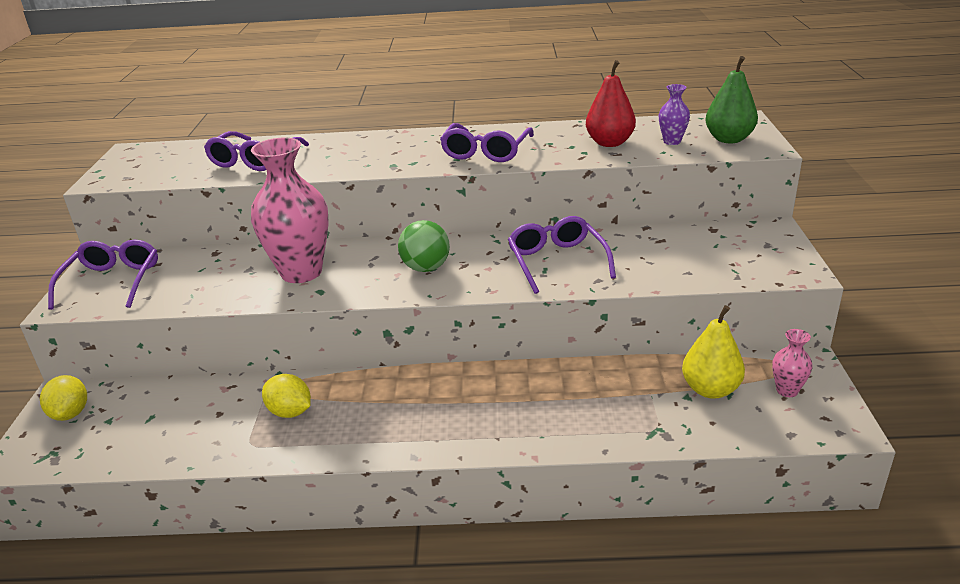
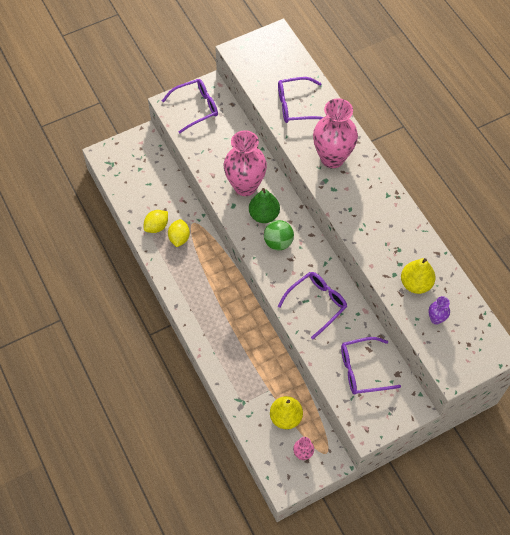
camera: 60 degrees right, 30 degrees up
(70, 413) = (136, 150): yellow lemon -> yellow lemon (156, 226)
(366, 154) = (332, 158): none -> pink vase
(486, 152) = (367, 220): purple glasses -> purple glasses (362, 370)
(609, 143) = (415, 283): red pear -> yellow pear
(728, 139) = (456, 351): green pear -> green pear (264, 215)

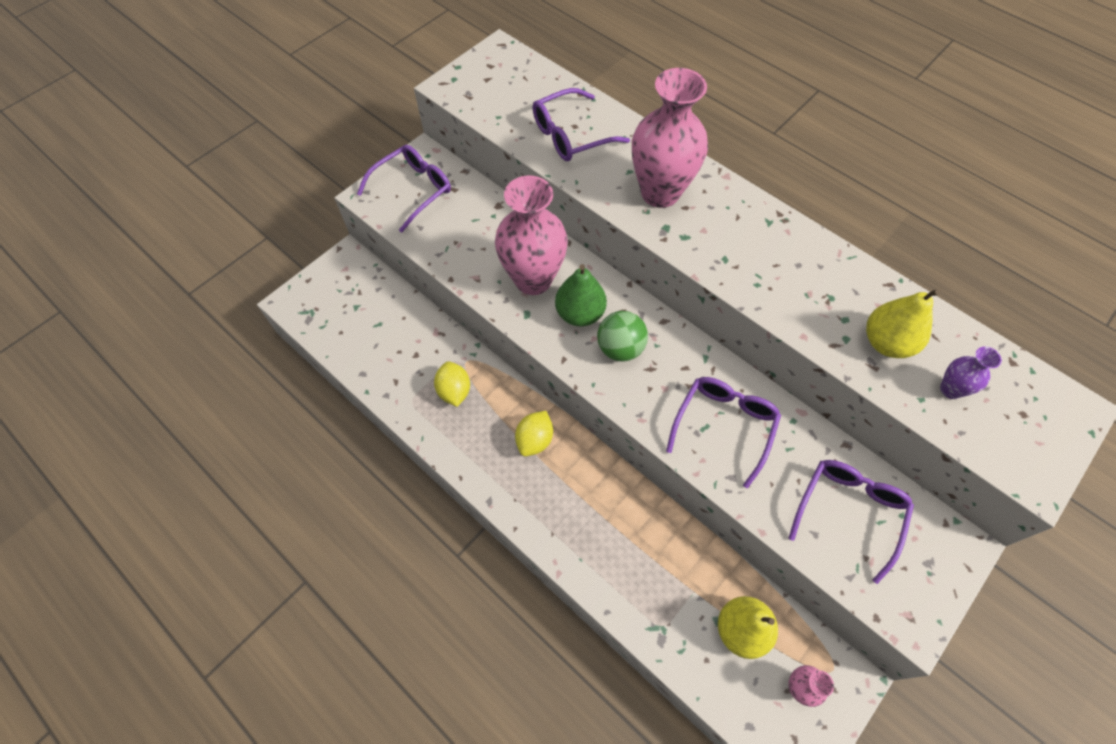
camera: 20 degrees left, 0 degrees up
(156, 226) = (413, 384): yellow lemon -> yellow lemon (534, 440)
(362, 370) = (848, 512): purple glasses -> purple glasses turned 150 degrees clockwise

